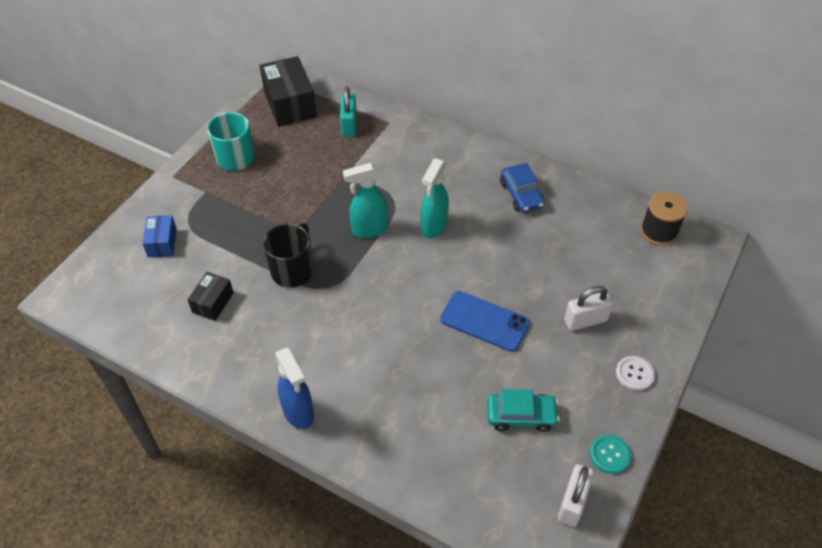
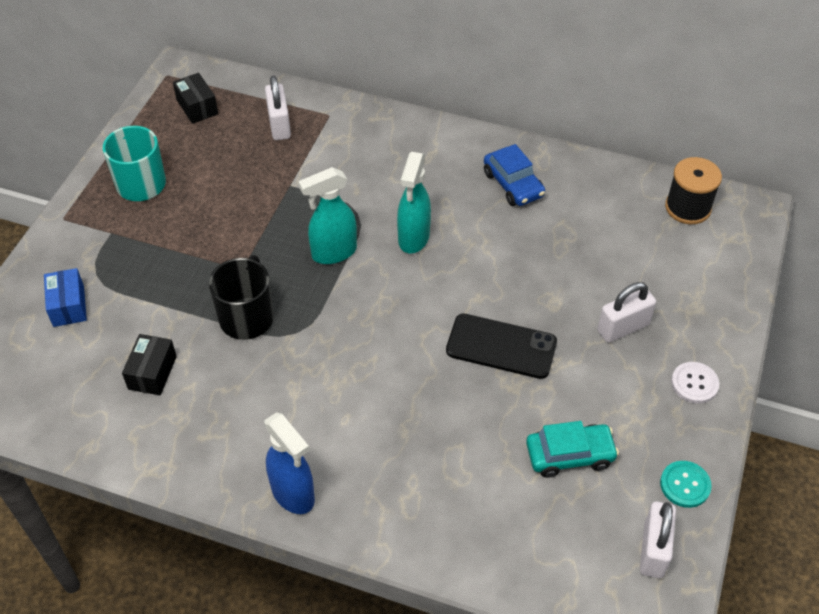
camera: 10 degrees left, 0 degrees up
(290, 104) = (197, 107): black box -> black box, size x0.55
(349, 125) = (279, 125): turquoise padlock -> white padlock
(484, 321) = (501, 347): blue phone -> black phone

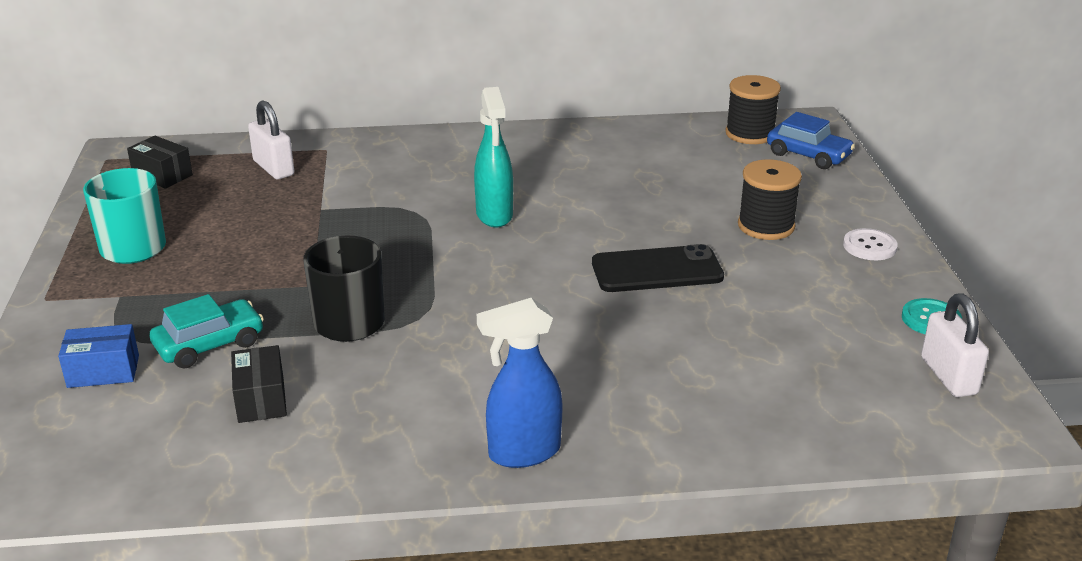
camera: 25 degrees left, 20 degrees down
(68, 306) = (103, 371): blue box -> blue box turned 60 degrees counterclockwise
(293, 494) = (523, 453): blue spray bottle -> blue spray bottle turned 135 degrees clockwise
(333, 253) = (413, 247): turquoise spray bottle -> none
(513, 184) = (567, 155): blue car -> blue car (808, 155)
(569, 455) = (800, 330): turquoise car -> turquoise car (209, 344)
(623, 328) = (766, 226): white padlock -> black spool

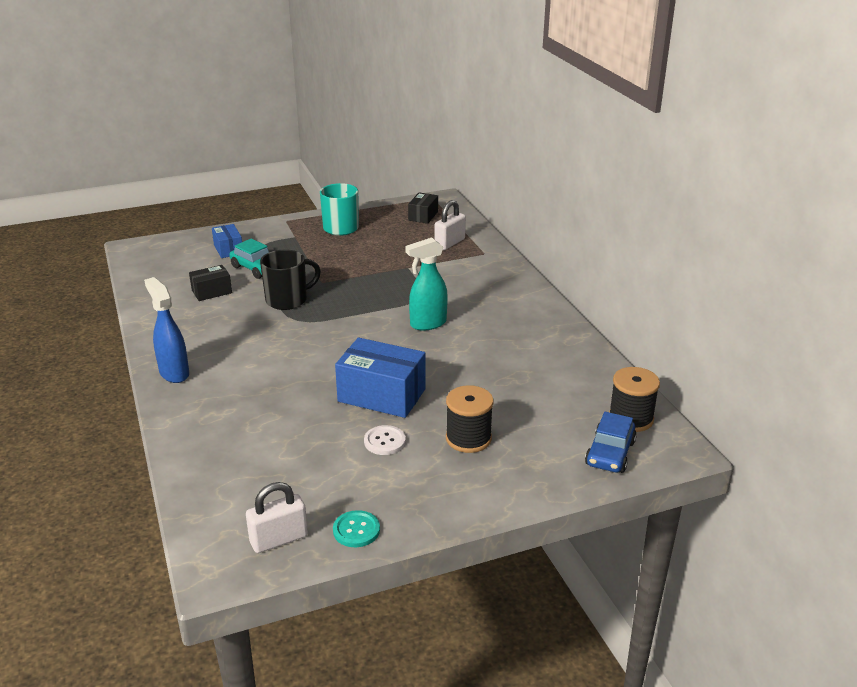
camera: 75 degrees right, 0 degrees up
(657, 270) = (381, 395): black phone -> blue box
(869, 246) = (460, 494): white button -> white button (384, 441)

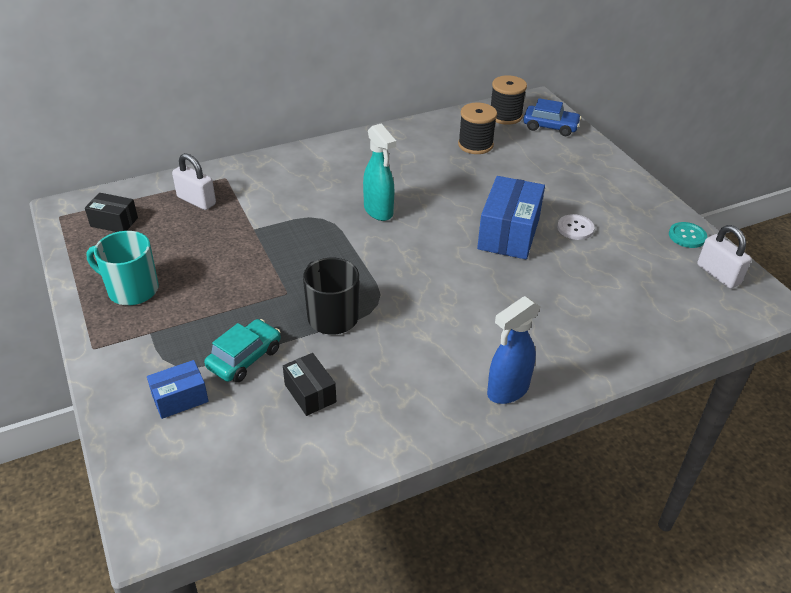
camera: 95 degrees left, 10 degrees up
(468, 438) = (555, 186): black spool -> black spool (475, 145)

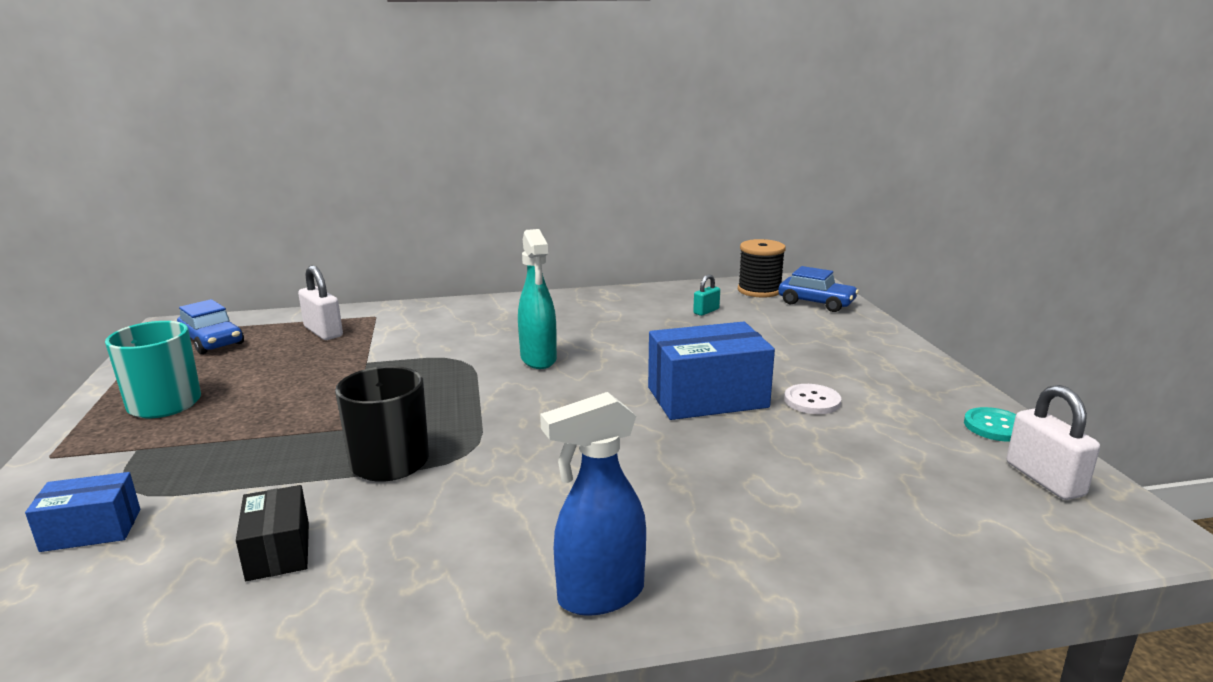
camera: 15 degrees right, 20 degrees down
(114, 222) = (212, 341): black box -> blue car
(244, 358) = (227, 493): turquoise car -> none
(475, 145) = (706, 311): black spool -> turquoise padlock
(508, 233) = (707, 397): blue box -> blue box turned 45 degrees clockwise

